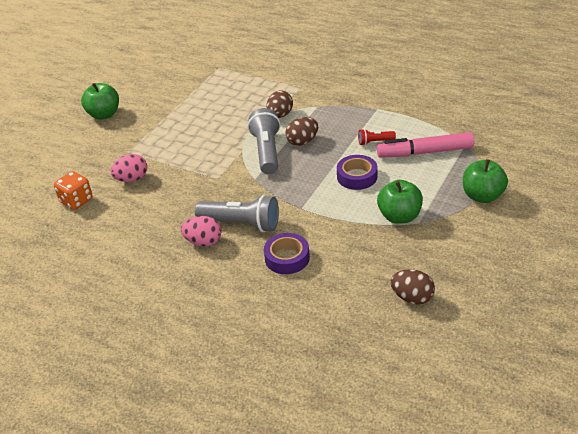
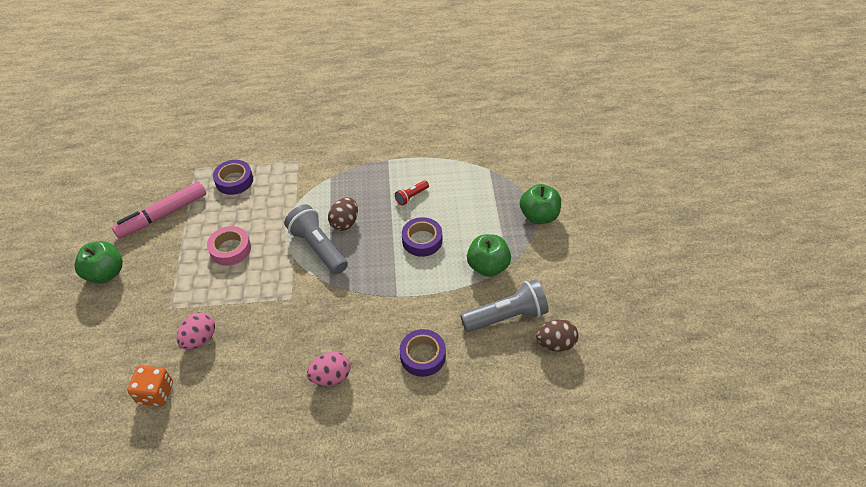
camera: 35 degrees left, 10 degrees up
(200, 129) = (230, 249): none -> pink tape
(240, 85) = (234, 181): none -> purple tape
(241, 224) = (353, 339): grey flashlight -> grey flashlight (506, 316)
(280, 115) = (301, 201): brown egg -> none
(425, 152) = (462, 190): pink marker -> pink marker (163, 215)

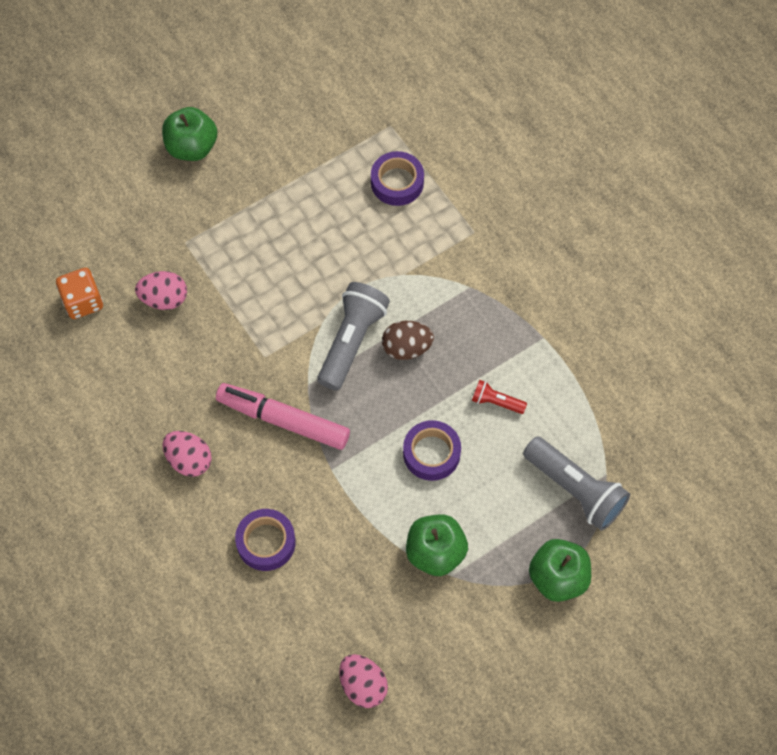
camera: 60 degrees right, 15 degrees up
(163, 215) = (300, 144): pink marker -> pink marker (283, 420)
(230, 249) = (295, 248): pink tape -> none
(506, 316) = (371, 610): grey flashlight -> grey flashlight (575, 489)
(555, 343) = (363, 685): brown egg -> pink egg

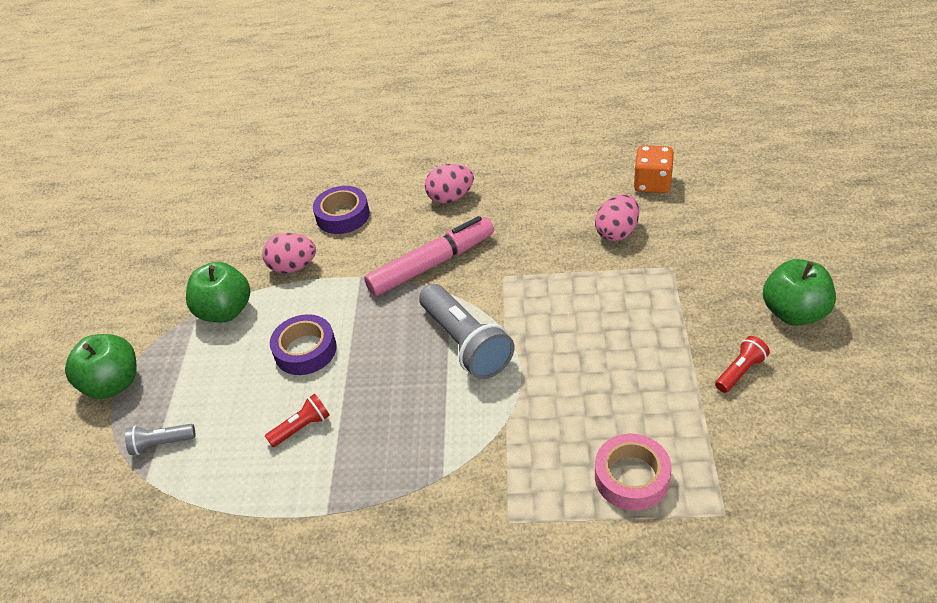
camera: 130 degrees right, 20 degrees down
(270, 158) = (740, 371): none -> red flashlight
(363, 685) = (188, 226): pink egg -> pink egg (293, 267)
(397, 182) = (631, 477): purple tape -> pink tape
(406, 348) = (421, 383): brown egg -> none
(575, 489) = (161, 443): grey flashlight -> grey flashlight, size x0.50

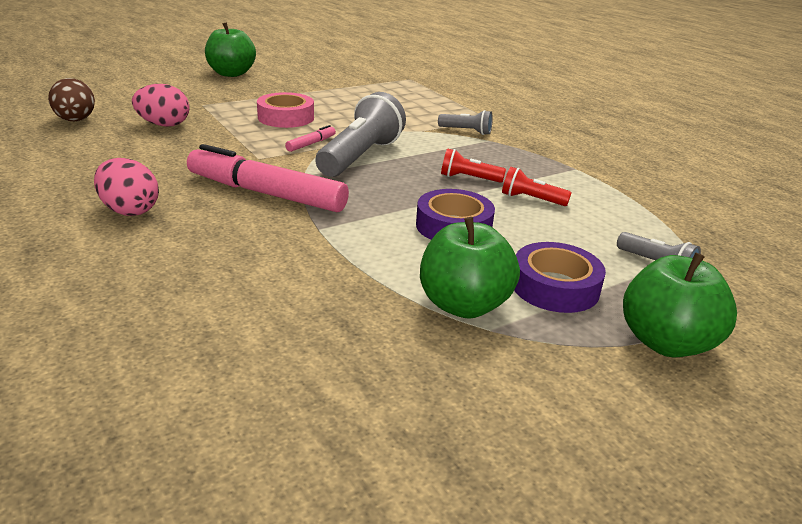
camera: 130 degrees left, 15 degrees down
(293, 267) = (339, 282): pink egg -> none
(343, 215) = (203, 279): purple tape -> purple tape (555, 287)
(480, 468) = (466, 131): none -> grey flashlight
(517, 318) = (311, 144): none -> pink marker
(631, 477) = (415, 96): pink tape -> pink tape (286, 117)
(652, 184) = (76, 120): orange dice -> brown egg
(740, 371) = (300, 81): red flashlight -> red flashlight (469, 178)

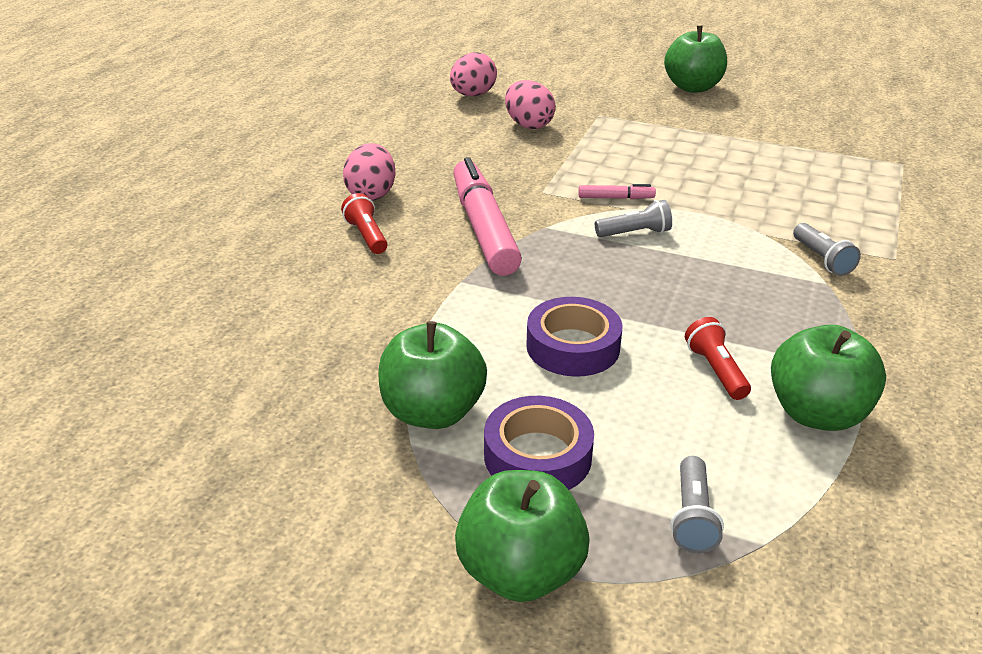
camera: 55 degrees right, 5 degrees up
(76, 120) = (473, 95): brown egg -> pink egg
(286, 117) = (648, 159): pink tape -> none
(360, 157) = (635, 233): grey flashlight -> grey flashlight, size x0.50
(469, 178) = (697, 311): red flashlight -> red flashlight (367, 236)
(598, 194) = (816, 413): none -> green apple

